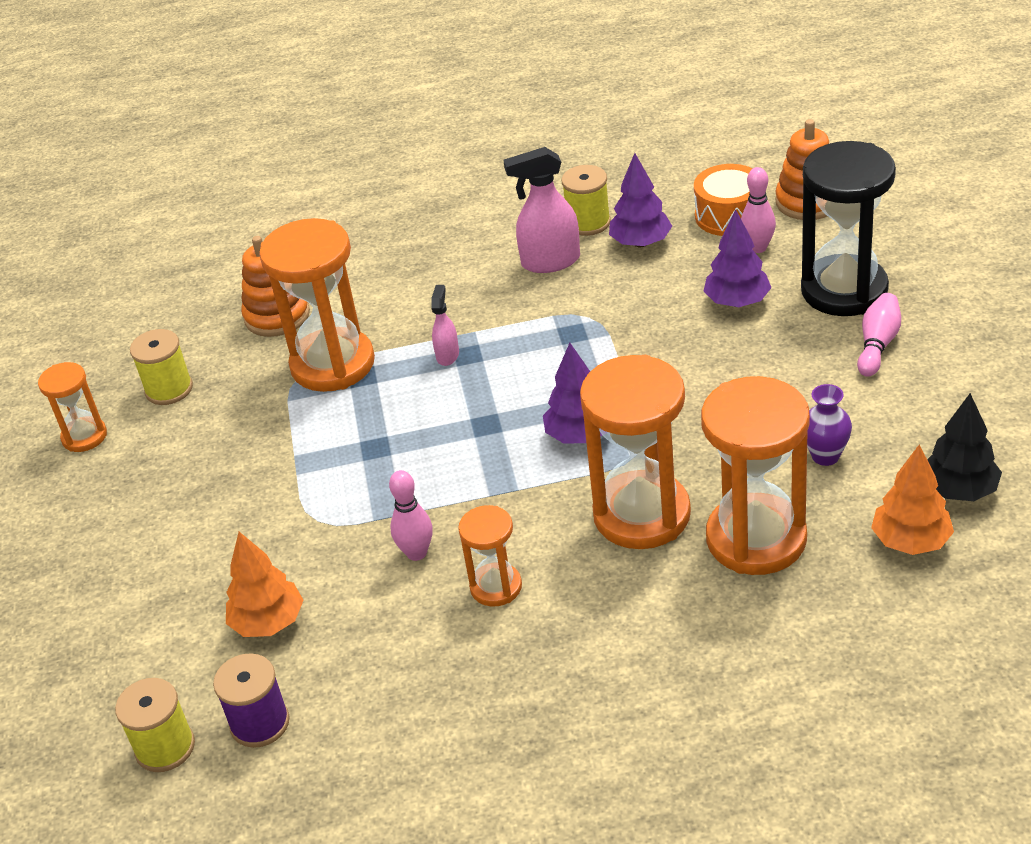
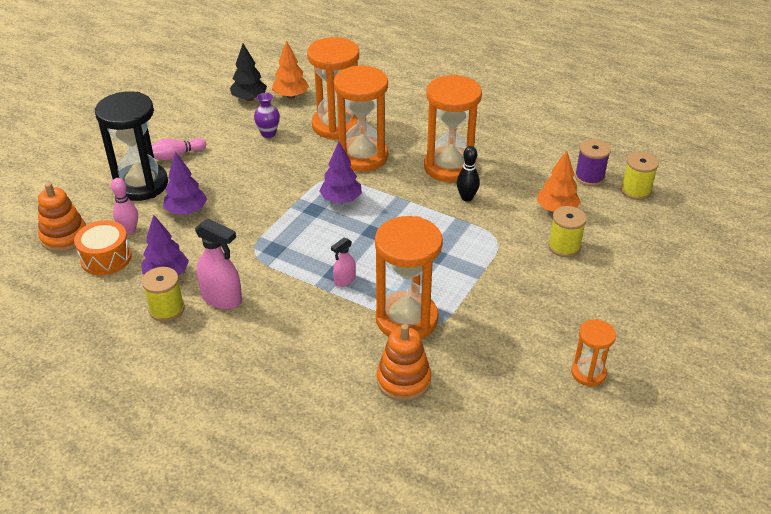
camera: 145 degrees left, 0 degrees up
(169, 389) = (513, 371): yellow spool -> yellow spool (564, 246)
(416, 553) = (467, 198): pink bowling pin -> black bowling pin
(496, 587) = (449, 167): orange hourglass -> orange hourglass, size x1.92

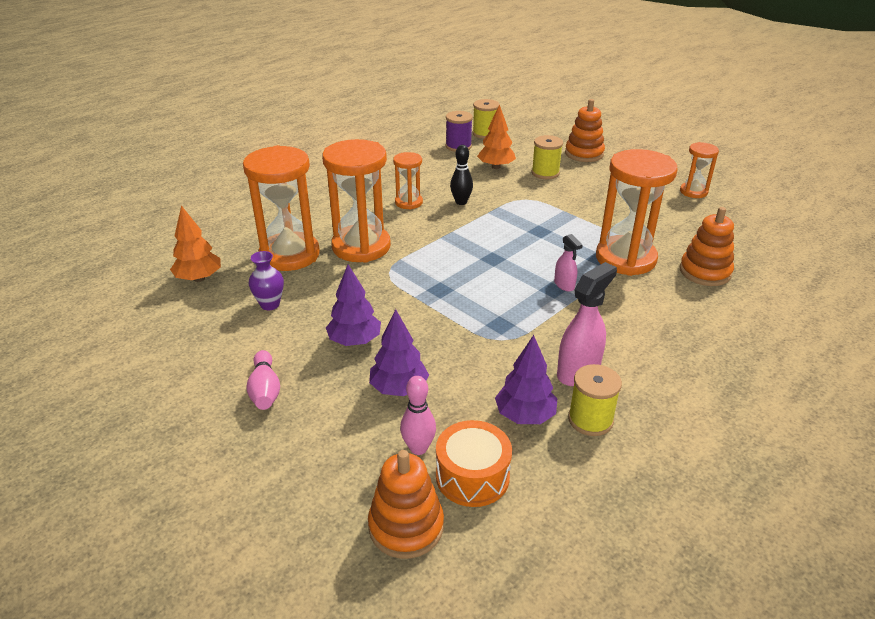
camera: 75 degrees left, 5 degrees down
(141, 185) = (315, 430): black hourglass -> none
(249, 98) = (175, 311): black tree -> none
(341, 200) = (431, 270): purple tree -> purple tree (354, 341)
(449, 167) = (408, 202): orange hourglass -> orange hourglass, size x0.52
(635, 272) = (584, 154): none -> orange stacking toy

